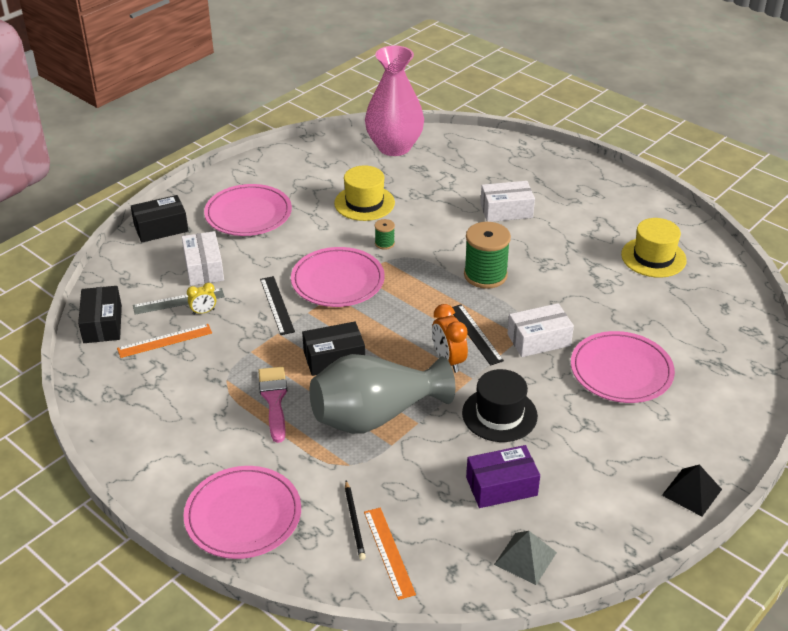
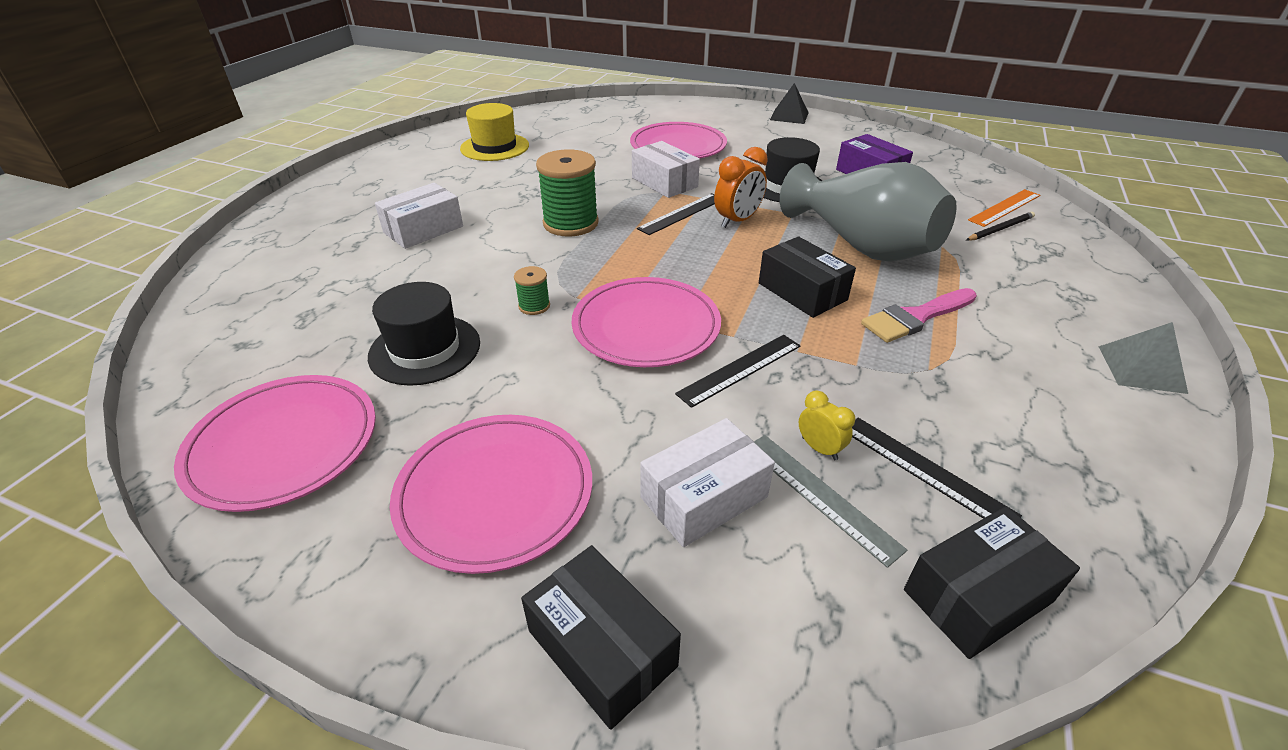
camera: 110 degrees left, 0 degrees up
(165, 341) = (926, 471): orange ruler -> black ruler
(243, 515) = (1089, 290): pink plate -> pink plate (283, 445)
(364, 203) = (425, 349): yellow hat -> black hat
(394, 147) = (226, 357): pink vase -> none
(506, 211) = (423, 229): white box -> white box turned 75 degrees clockwise
(525, 558) = (927, 158): grey pyramid -> grey pyramid (1141, 369)

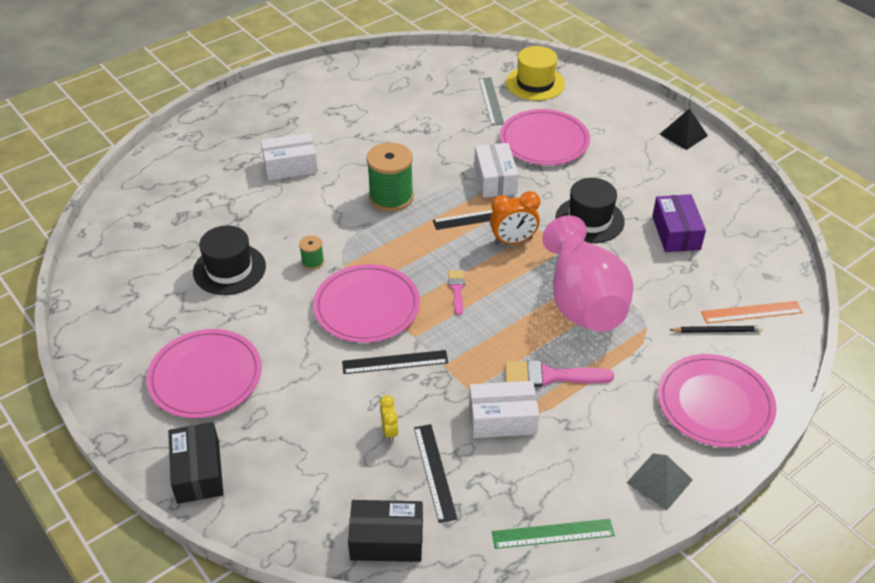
camera: 30 degrees right, 5 degrees up
(283, 445) = (126, 302): pink plate -> pink plate (714, 403)
(495, 147) = (398, 92): yellow hat -> yellow hat (535, 83)
(704, 497) = (303, 427): white box -> white box (502, 419)
(729, 277) = (457, 290): none -> pink brush
(802, 291) = (494, 322): black box -> none
(820, 495) = (362, 456): grey ruler -> grey ruler (491, 101)
(861, 245) = (583, 301): grey vase -> pink vase
(1133, 476) = (553, 533): none -> green ruler

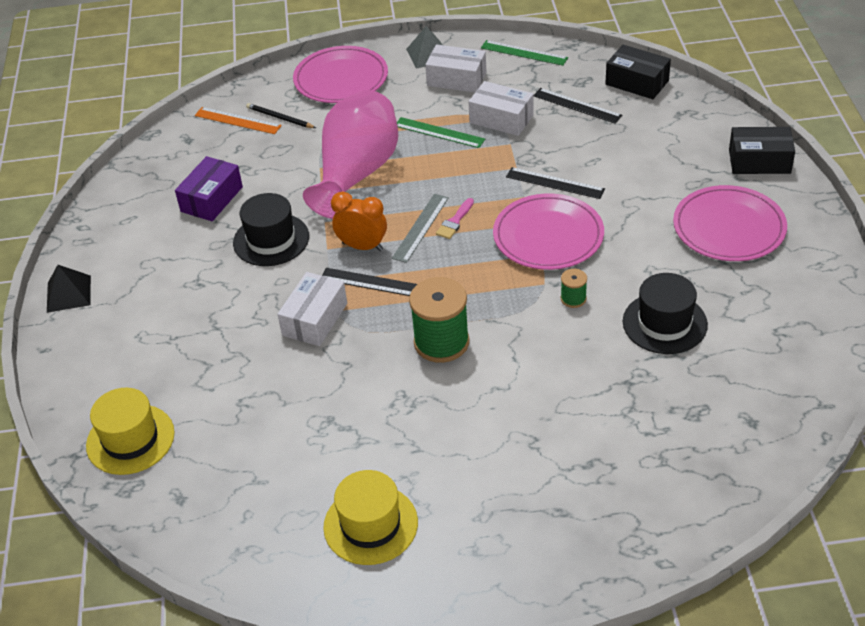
camera: 145 degrees left, 0 degrees up
(198, 472) = (759, 161): black box -> black box turned 75 degrees clockwise
(290, 166) = (528, 434): white box -> white box (456, 79)
(355, 96) = (370, 524): none -> yellow hat
(389, 431) = (593, 139): yellow clock -> none
(435, 472) = (577, 106): black ruler -> black ruler turned 75 degrees counterclockwise
(491, 101) = (211, 434): grey ruler -> grey ruler (420, 227)
(544, 141) = (214, 347): pink plate -> none
(550, 376) = (439, 132): pink brush -> green ruler

